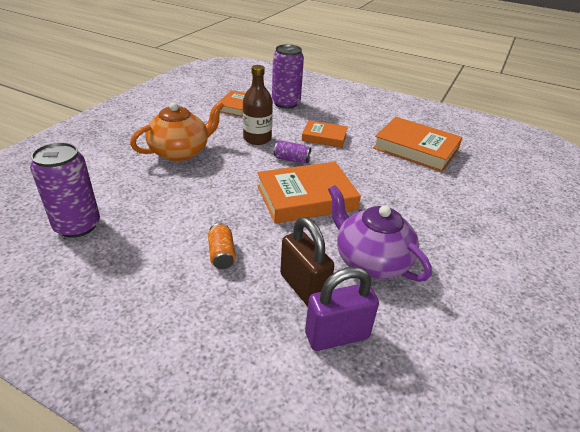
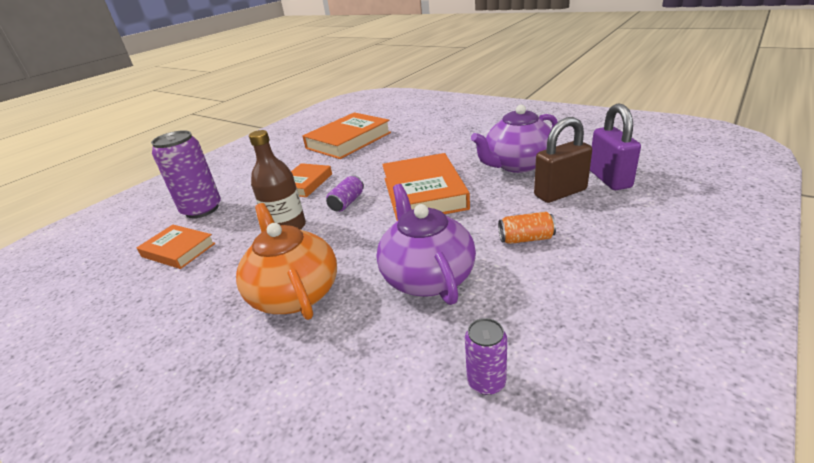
camera: 75 degrees left, 5 degrees down
(77, 226) = (486, 382): purple can -> purple can, size x0.51
(183, 202) = (427, 276): none -> purple teapot

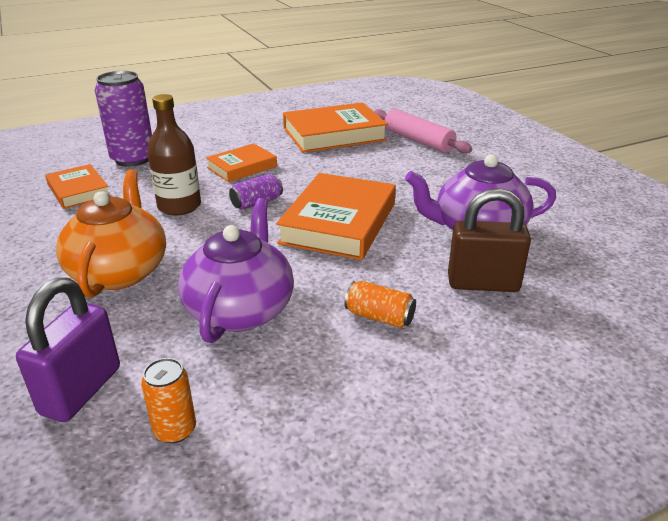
camera: 25 degrees right, 0 degrees up
(412, 126) = (418, 140): none -> pink rolling pin
(486, 382) = (175, 430): purple can -> orange can
(609, 179) = (565, 292): purple padlock -> purple padlock (81, 390)

